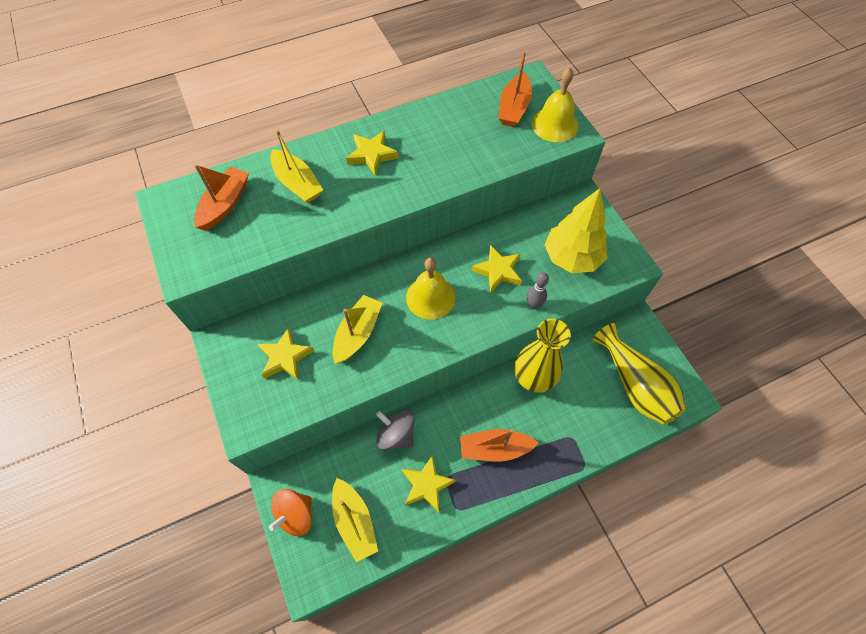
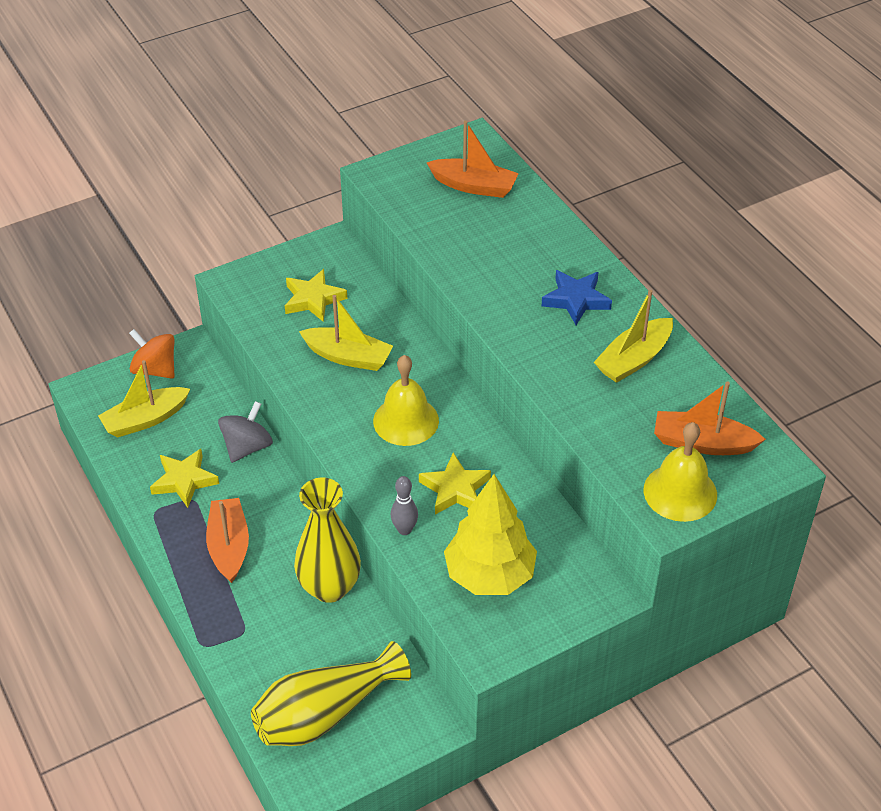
camera: 85 degrees right, 15 degrees down
(297, 183) = (516, 239): yellow boat -> yellow boat (634, 359)
(372, 155) = (576, 300): yellow star -> blue star

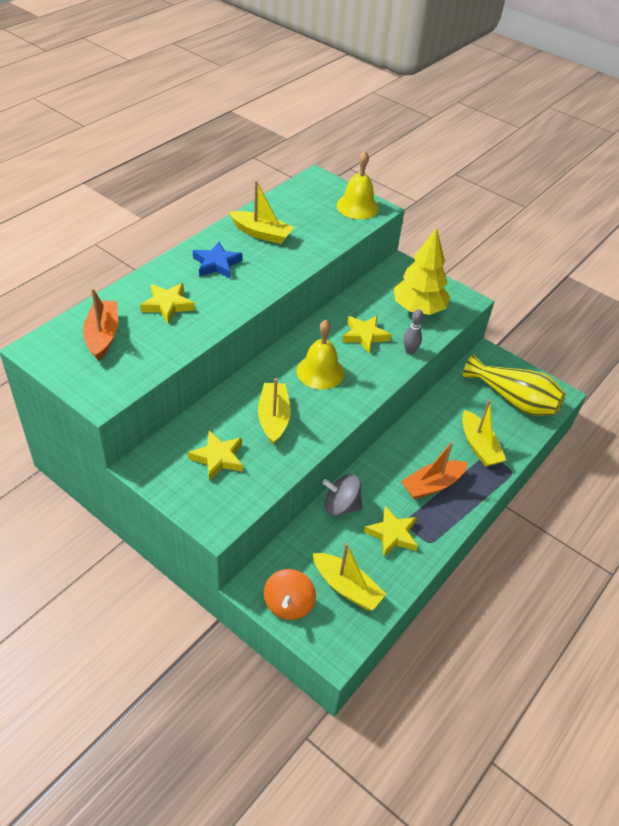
camera: 115 degrees left, 0 degrees up
(263, 626) = (479, 446): none -> yellow boat
(329, 587) = (431, 422): yellow vase -> none
(508, 242) = (167, 305): none -> yellow star
(703, 443) = (316, 202): orange boat -> none

